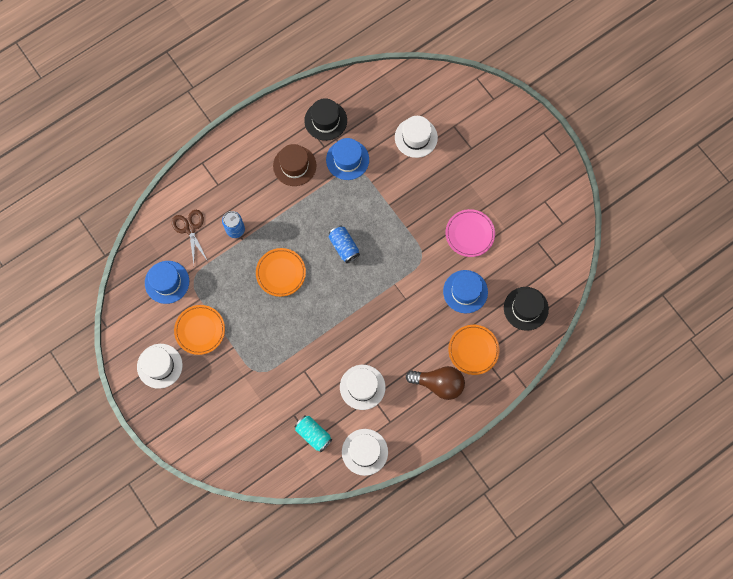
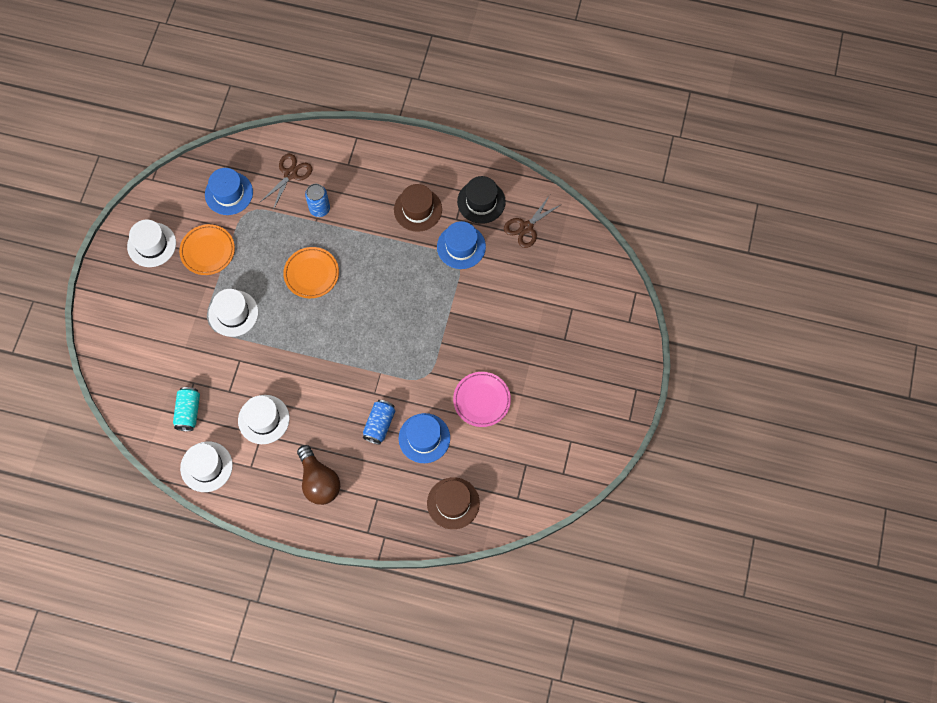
camera: 50 degrees right, 5 degrees down
(344, 246) = (379, 305): blue can -> blue can (379, 425)
(370, 107) = (526, 227): none -> brown scissors
(416, 137) = (532, 285): white hat -> white hat (233, 313)
(473, 350) = (375, 487): orange plate -> none
(526, 308) = (453, 503): black hat -> brown hat

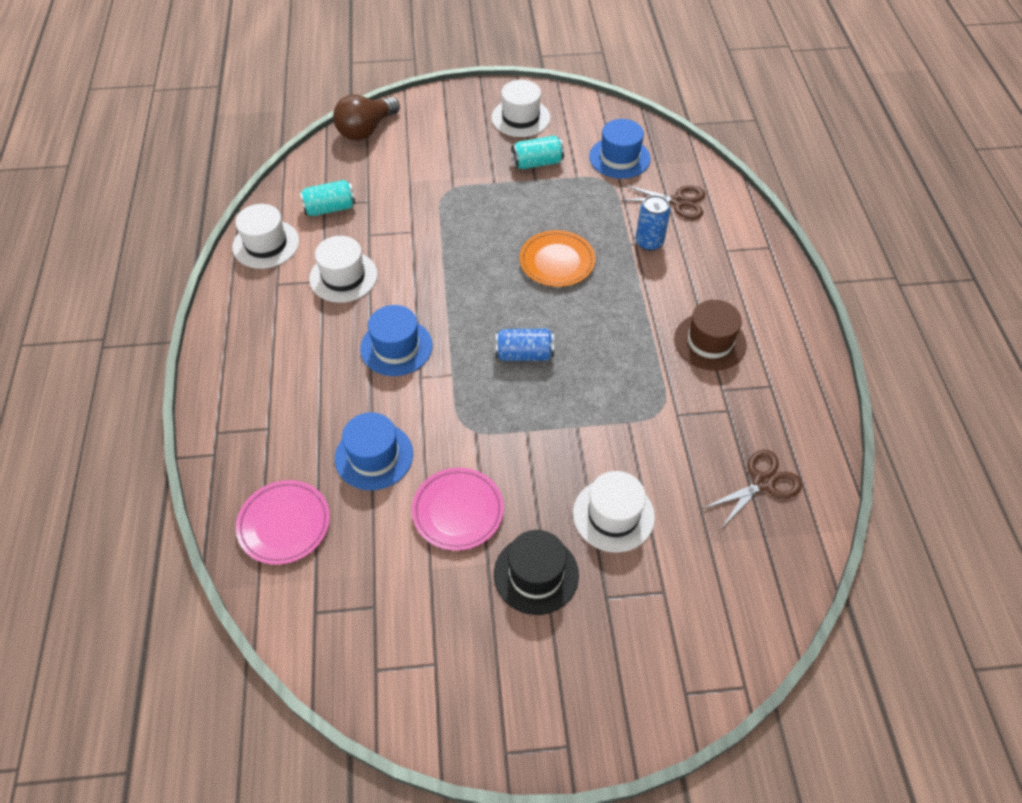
camera: 70 degrees right, 15 degrees down
(208, 251) = (537, 163): orange plate -> turquoise can
(233, 313) = (470, 208): white hat -> white hat (613, 515)
(319, 481) = (276, 357): brown light bulb -> brown light bulb (366, 130)
(379, 425) = (376, 397): blue can -> blue can (524, 354)
(453, 503) = (284, 524): brown hat -> pink plate
(461, 246) = (684, 409): blue hat -> blue hat (396, 347)
(481, 201) = (768, 411): black hat -> black hat (536, 574)
(526, 227) = (763, 483): brown scissors -> brown scissors turned 120 degrees clockwise

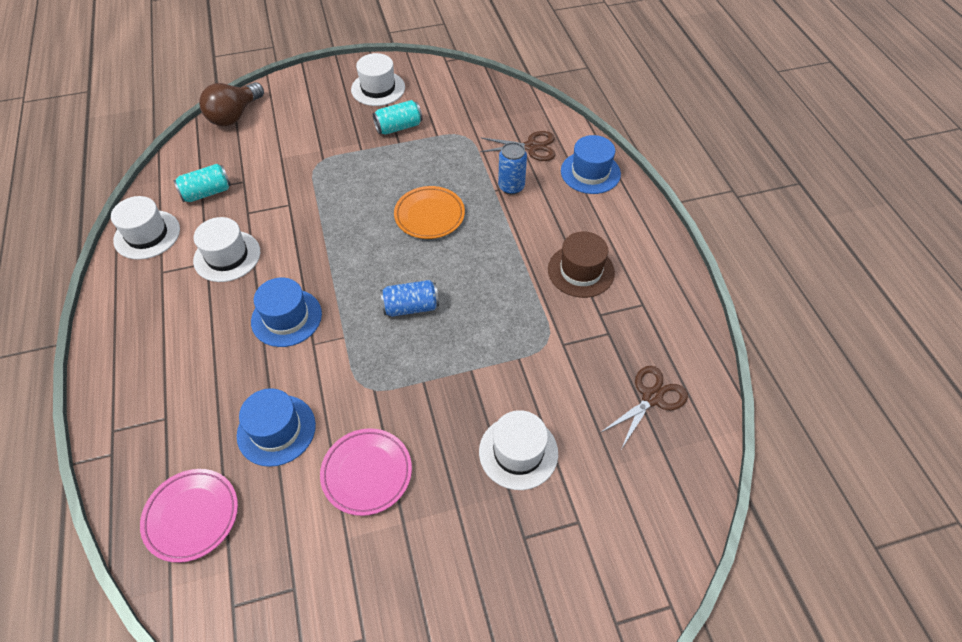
camera: 10 degrees left, 0 degrees up
(536, 574) = (452, 525): black hat -> none
(619, 158) = (473, 114): blue hat -> blue hat (590, 172)

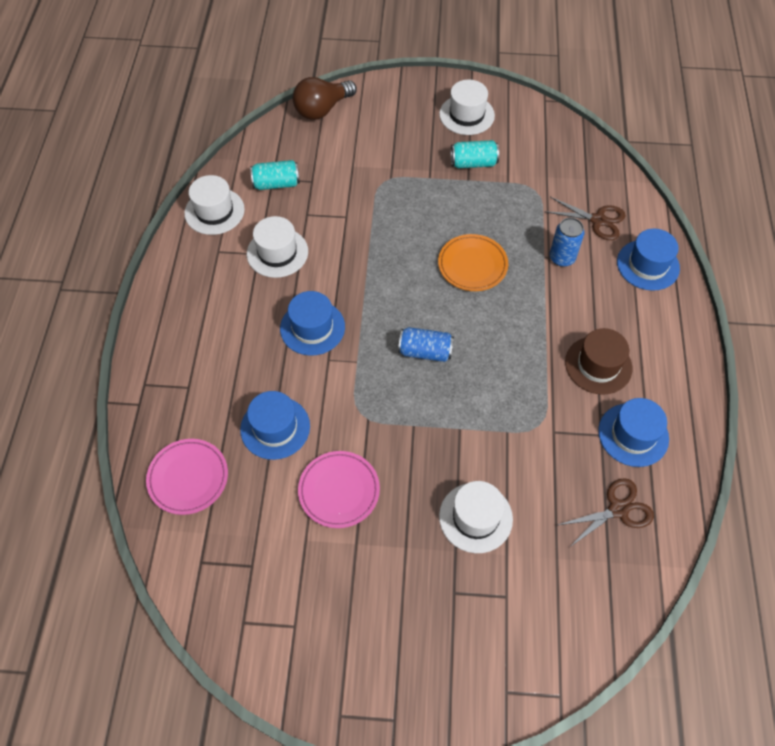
camera: 20 degrees right, 5 degrees up
(637, 324) = (633, 435): none -> blue hat

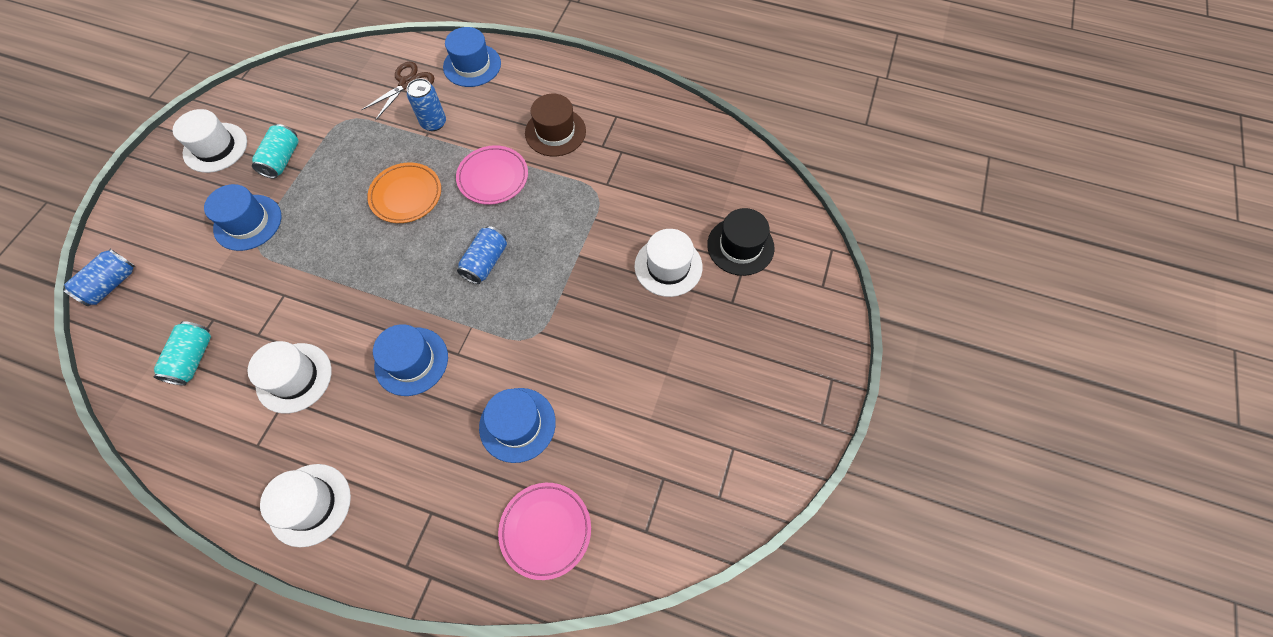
camera: 75 degrees left, 5 degrees up
(214, 211) = (193, 439): white hat -> white hat (310, 504)
(322, 109) = (111, 284): brown light bulb -> blue can
(339, 491) = (608, 376): pink plate -> pink plate (493, 177)
(526, 588) = (740, 246): none -> black hat
(618, 509) = (690, 161): brown scissors -> none
(633, 435) = (628, 130): blue hat -> blue hat (248, 222)

